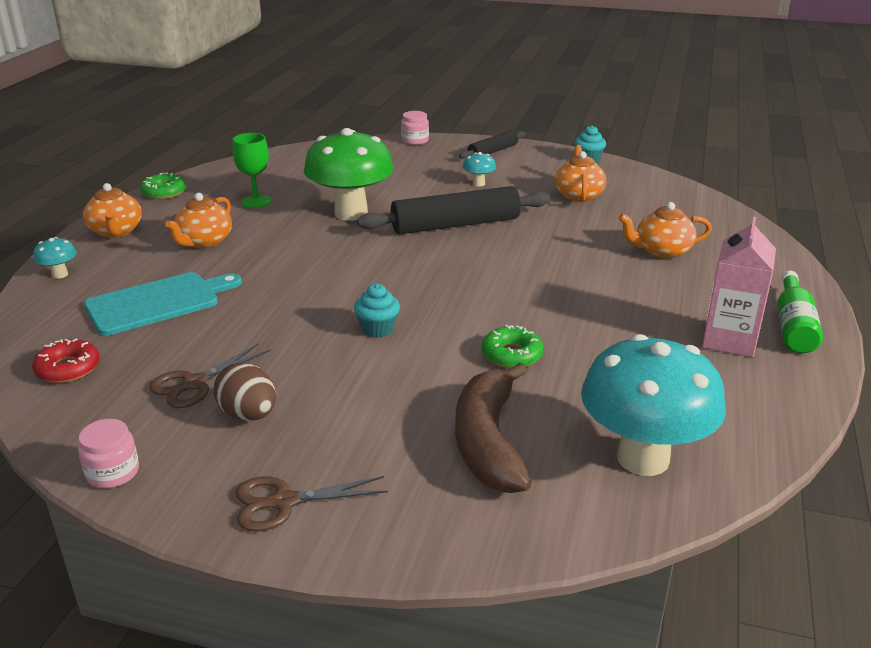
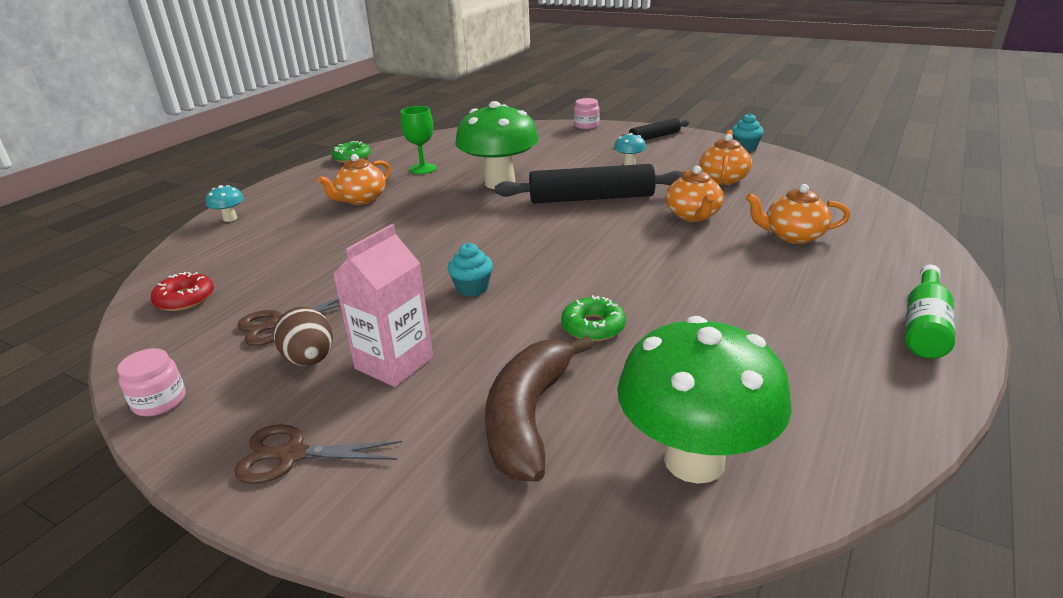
camera: 15 degrees right, 0 degrees up
(116, 231) = (295, 187): orange teapot -> orange teapot (693, 215)
(158, 302) = (293, 248): turquoise cutting board -> none
(643, 458) = (694, 460): turquoise mushroom -> green mushroom
(729, 340) = (842, 335): pink carton -> pink carton (394, 363)

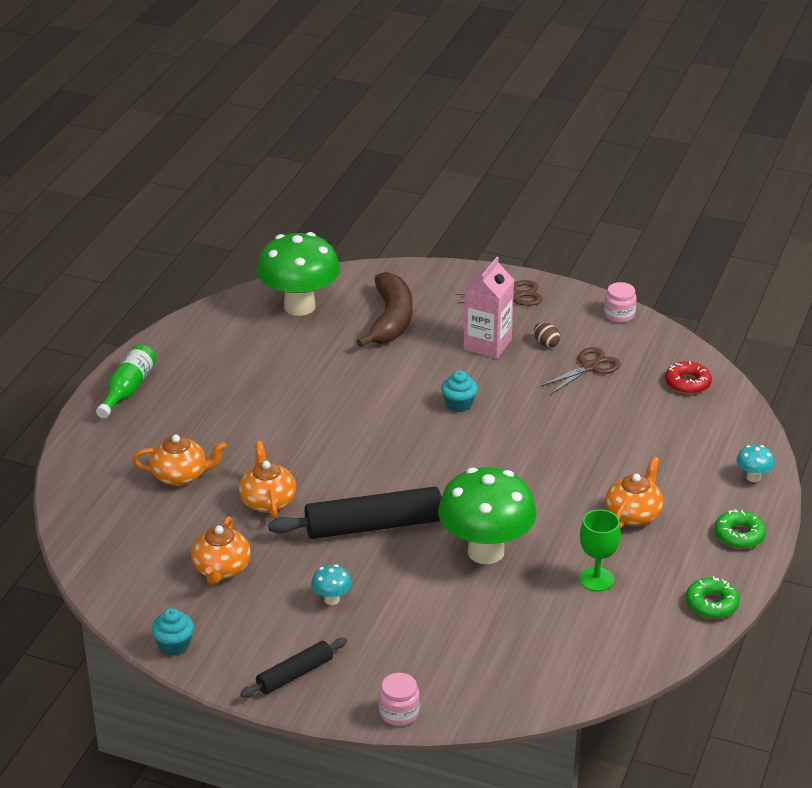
camera: 170 degrees right, 5 degrees up
(310, 359) = (546, 344): brown egg -> brown egg, size x0.62
(593, 327) = (358, 377): green donut -> green donut (739, 535)

